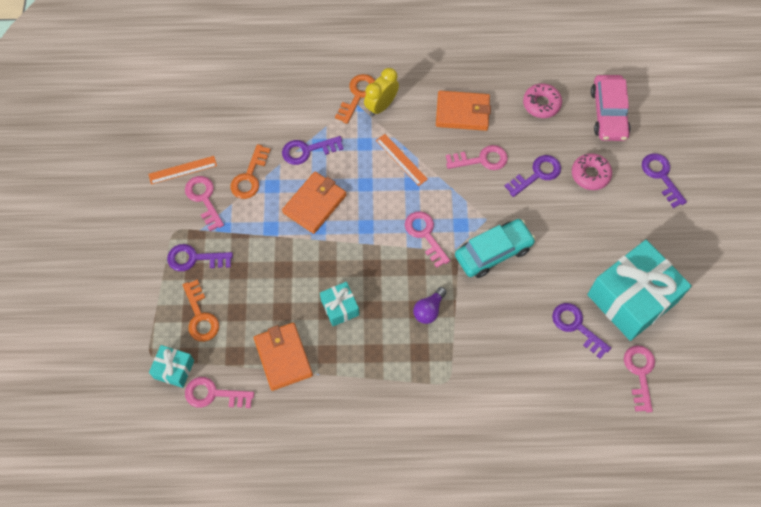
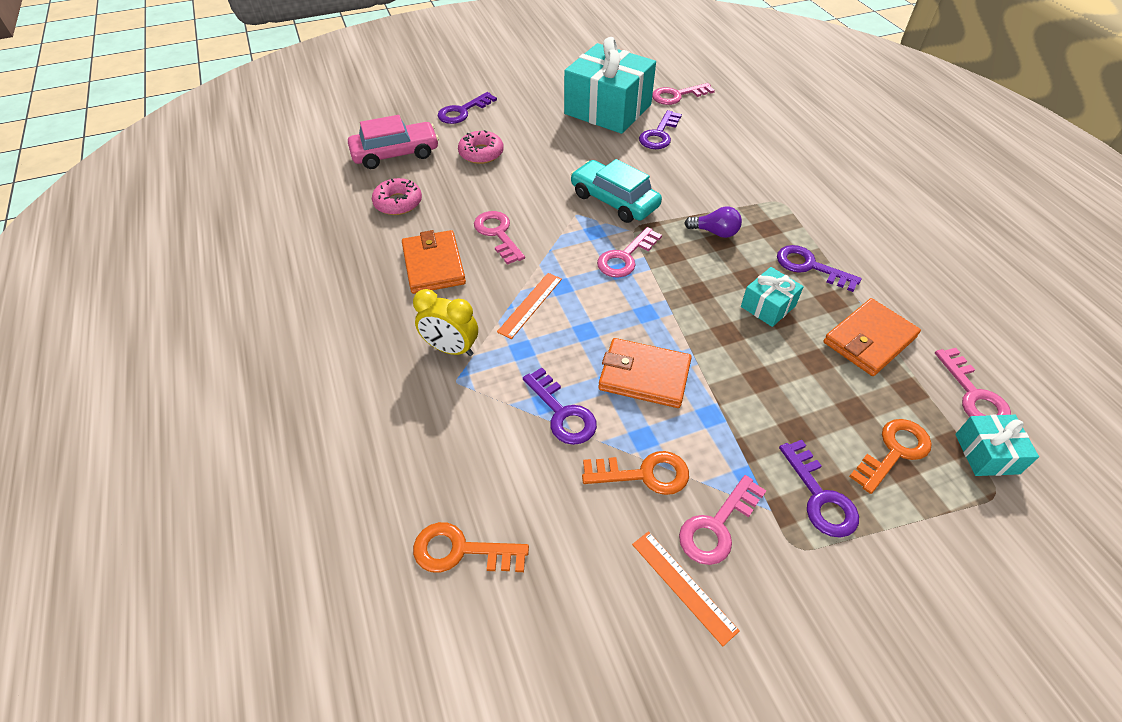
camera: 110 degrees left, 15 degrees down
(357, 95) = (441, 381): orange key -> orange key (461, 551)
(537, 174) = (498, 189): purple key -> purple key (810, 267)

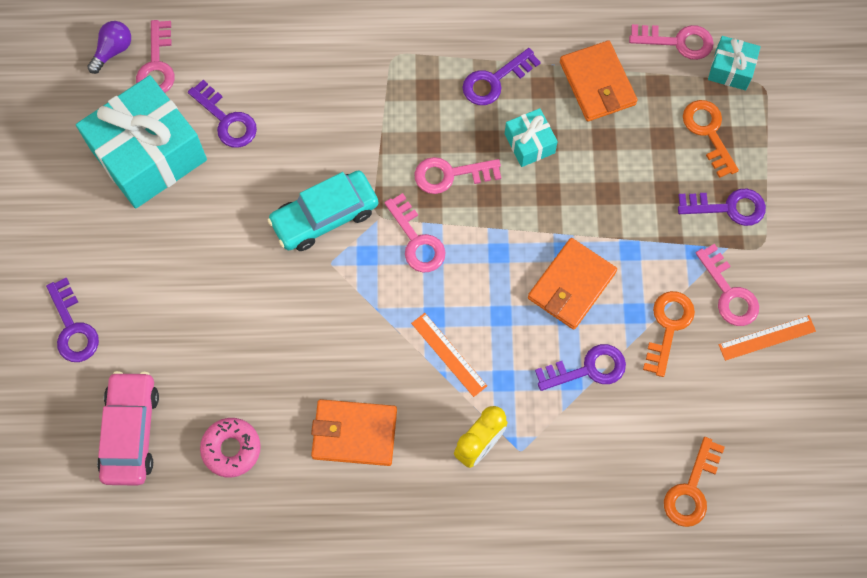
camera: 70 degrees left, 20 degrees up
(481, 153) = (175, 330): pink donut -> none
(498, 234) = (331, 354): pink key -> pink key (450, 175)
(715, 232) = (414, 140): purple light bulb -> purple light bulb (113, 51)

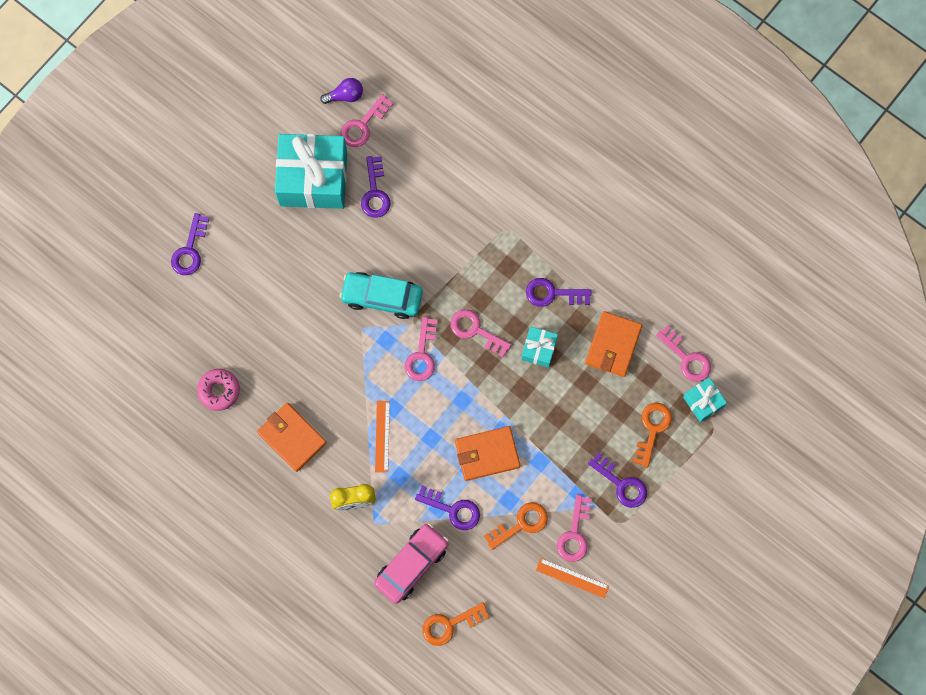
camera: 40 degrees right, 5 degrees up
(131, 432) = (173, 336): pink car -> pink car (411, 564)

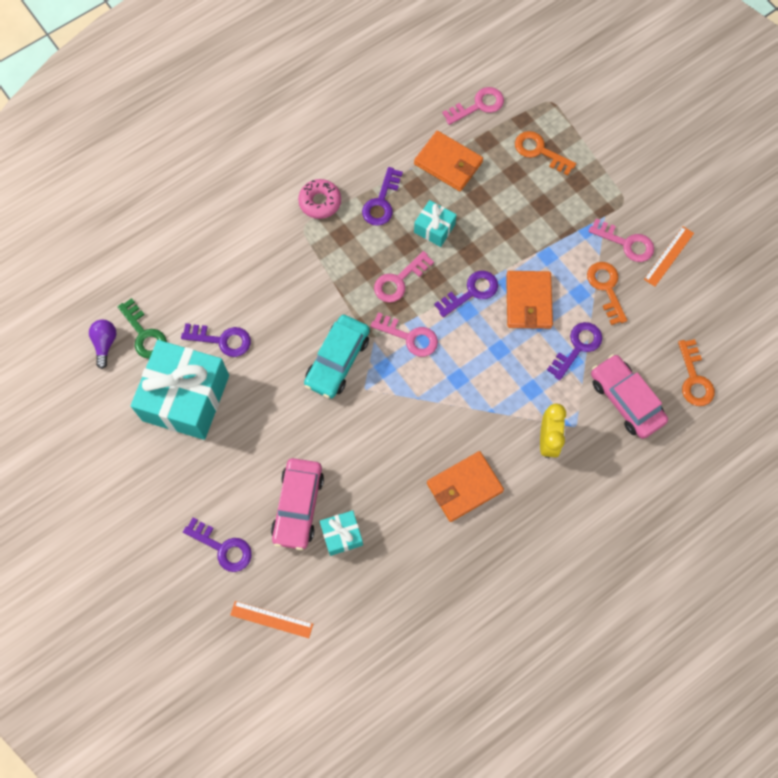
camera: 75 degrees left, 5 degrees down
(219, 391) = (392, 552): pink donut -> pink donut (320, 202)
(240, 301) = (298, 506): none -> pink car
(363, 125) = (144, 334): pink key -> green key
(382, 436) = (485, 396): orange ruler -> orange ruler (271, 619)
(621, 484) = (586, 190): purple key -> purple key (471, 292)
(703, 402) = (524, 103): turquoise gift -> turquoise gift (342, 535)

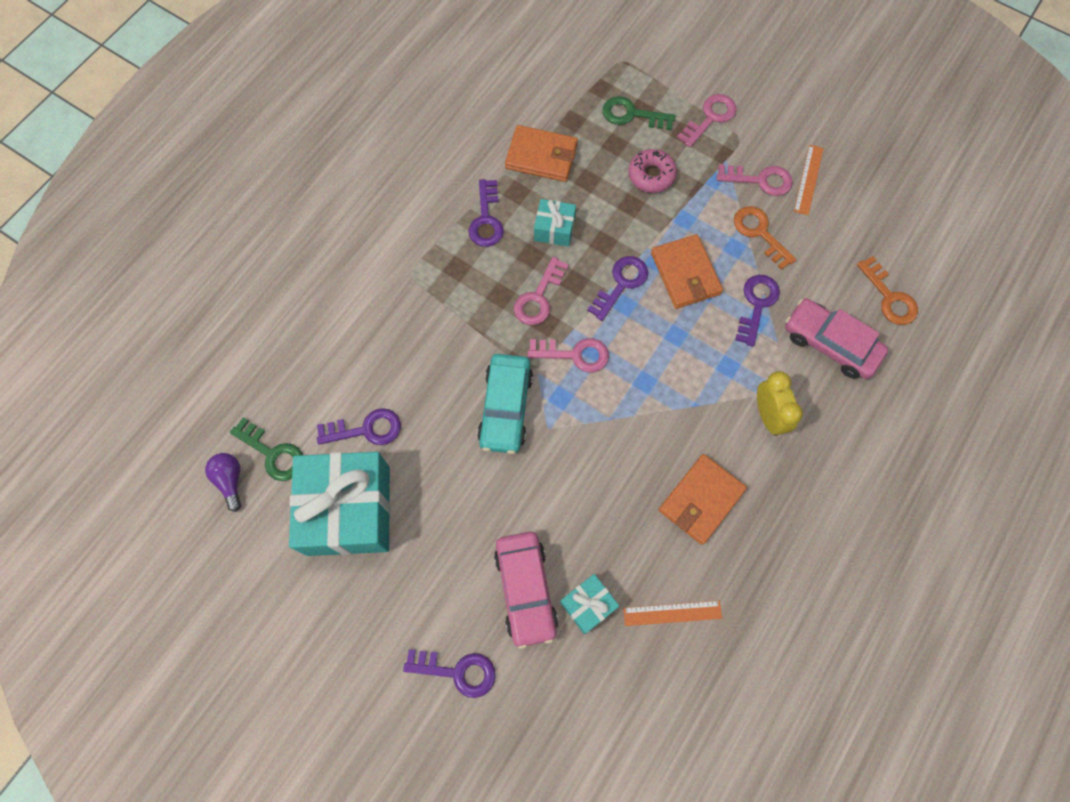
camera: 20 degrees left, 0 degrees up
(271, 619) = (546, 736): orange ruler -> orange ruler (672, 613)
(320, 202) = (419, 240): pink donut -> pink donut (651, 175)
(478, 105) = (548, 88): pink key -> pink key (710, 118)
(540, 151) = (632, 115): orange key -> green key

